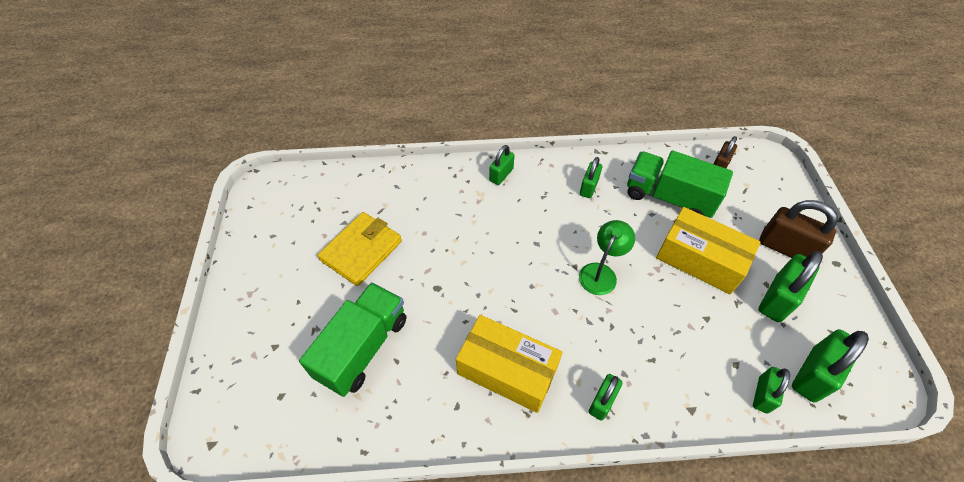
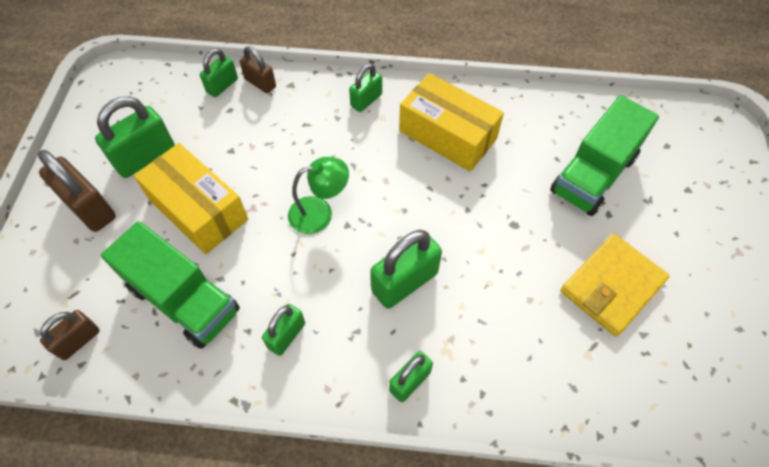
camera: 170 degrees left, 5 degrees up
(601, 272) = (320, 212): green lamp -> green lamp turned 150 degrees counterclockwise
(725, 406) = (260, 83): none -> brown padlock
(813, 374) = (166, 93): green padlock -> green padlock (405, 282)

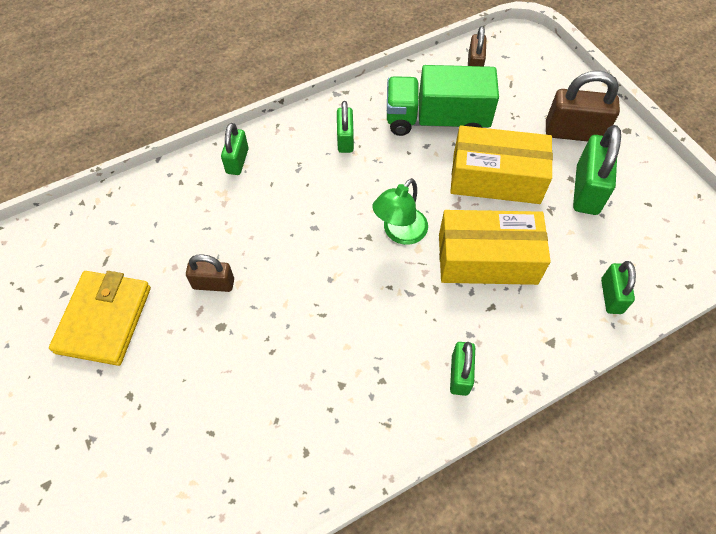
camera: 145 degrees right, 0 degrees up
(260, 83) = (581, 323): brown padlock -> brown padlock (213, 284)
(405, 282) = (286, 221): green padlock -> none
(447, 135) = (344, 386): yellow box -> yellow box (487, 259)
(593, 174) = (162, 436): green truck -> none

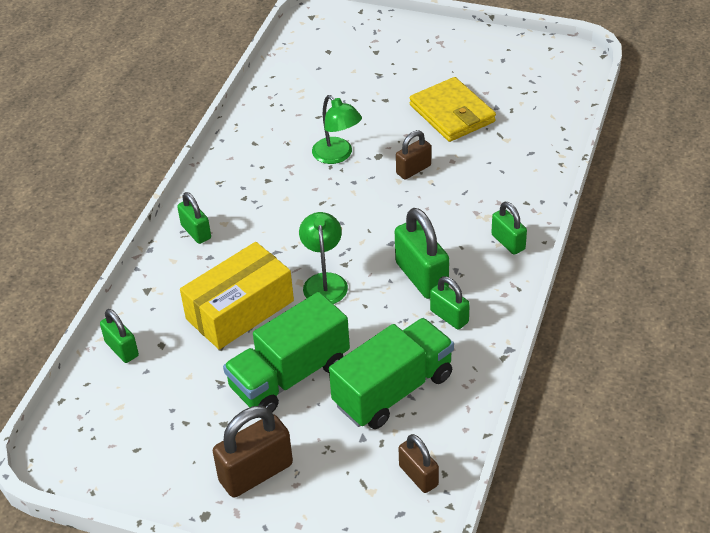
camera: 140 degrees right, 15 degrees down
(252, 358) = (337, 155): none -> green lamp
(496, 178) = (289, 376): yellow box -> green truck
(586, 190) = (201, 422): green padlock -> green padlock (421, 277)

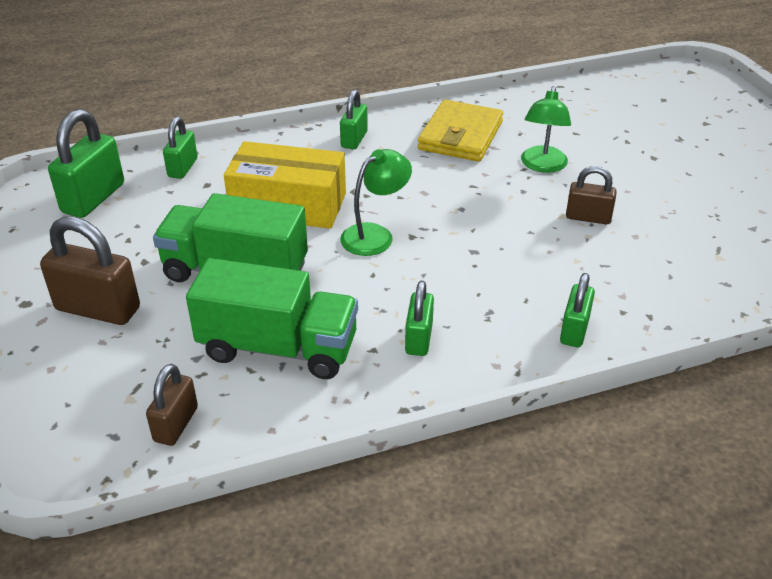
camera: 50 degrees right, 5 degrees down
(421, 277) = (452, 292): green padlock -> green padlock (93, 198)
(452, 113) = (698, 204): yellow wallet -> yellow wallet (460, 135)

